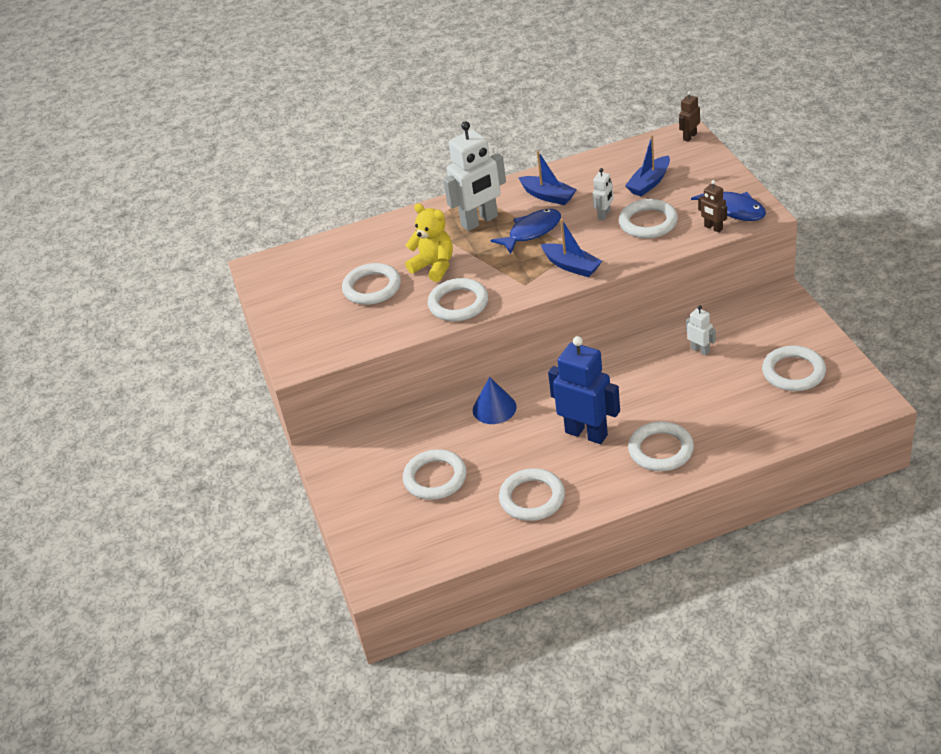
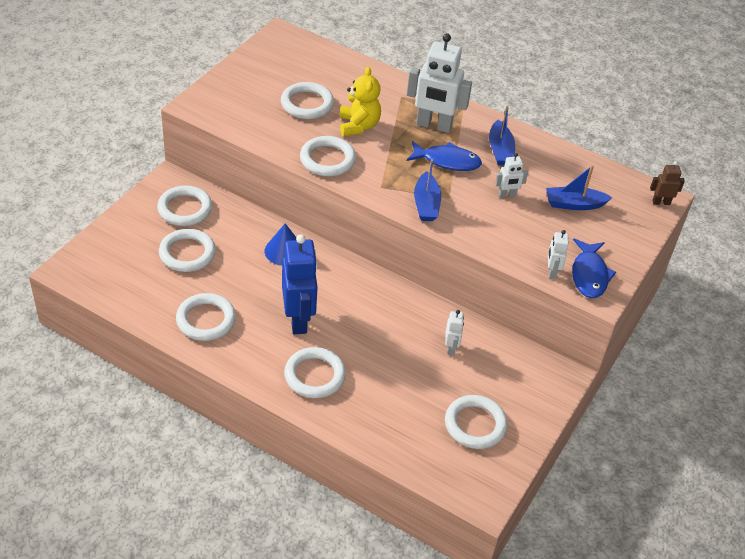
camera: 40 degrees right, 5 degrees up
(648, 222) = (521, 226): white ring -> white ring (185, 209)
(713, 228) = (552, 272): brown robot -> white robot

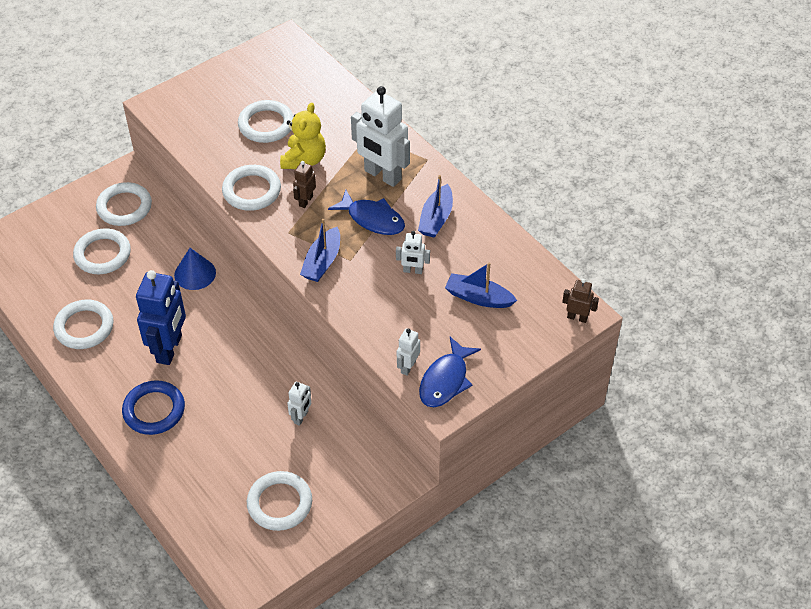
camera: 25 degrees right, 5 degrees up
(315, 375) = (154, 410): white ring -> blue ring
(380, 158) = (305, 201): none -> brown robot

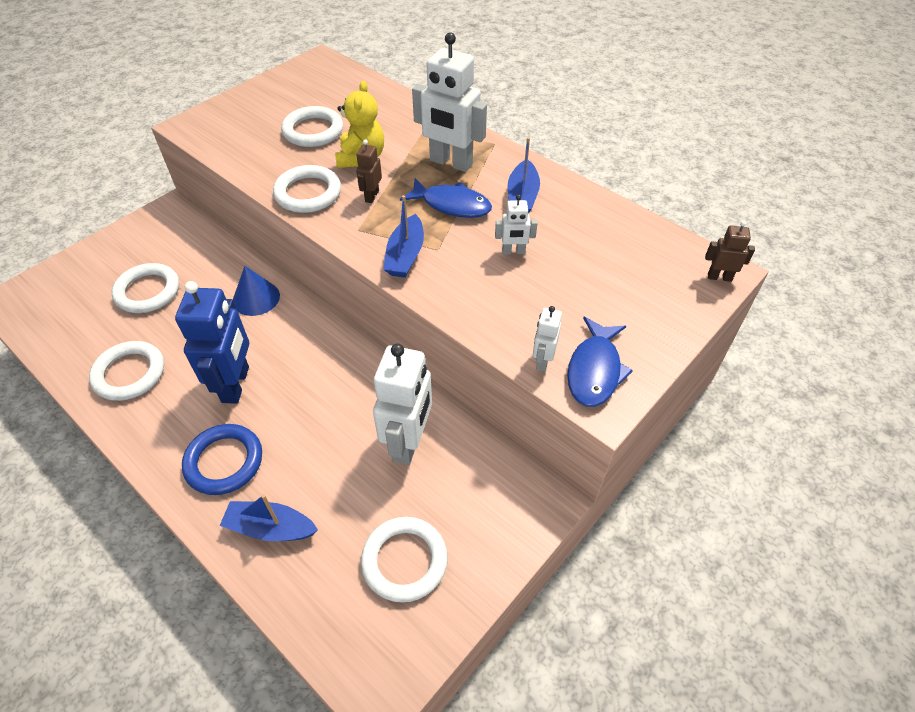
camera: 10 degrees left, 0 degrees up
(124, 207) = (169, 241): white ring -> none
(301, 417) = (408, 443): white robot -> white robot, size x2.10
(478, 297) = (599, 270): blue boat -> blue boat (270, 528)

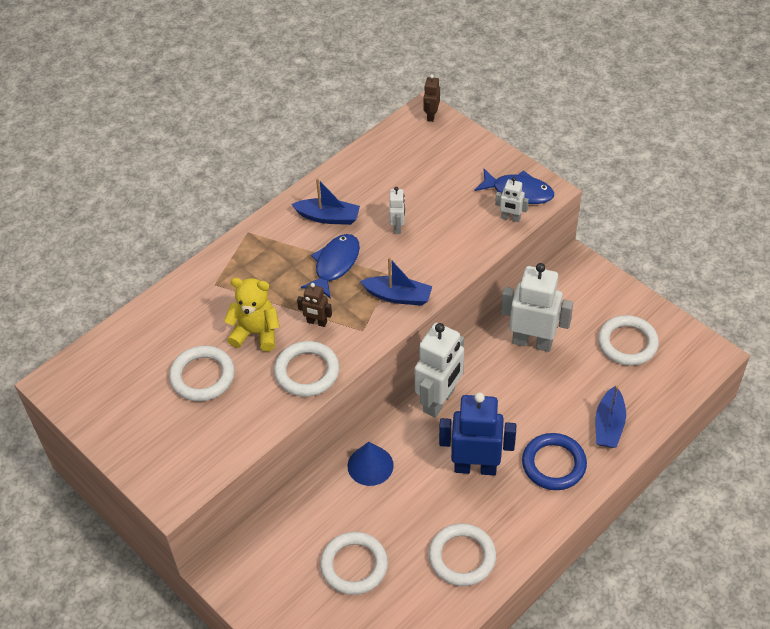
camera: 85 degrees left, 0 degrees up
(450, 163) = (273, 264): white robot -> white robot (439, 401)

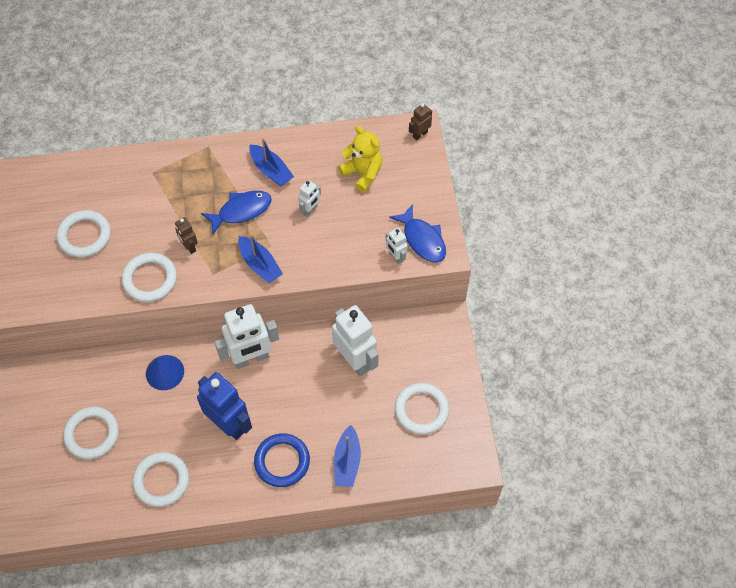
camera: 35 degrees right, 10 degrees up
(256, 333) = (145, 227): yellow teddy bear -> yellow teddy bear (362, 173)
(609, 425) = (347, 461): blue boat -> blue boat turned 45 degrees counterclockwise

